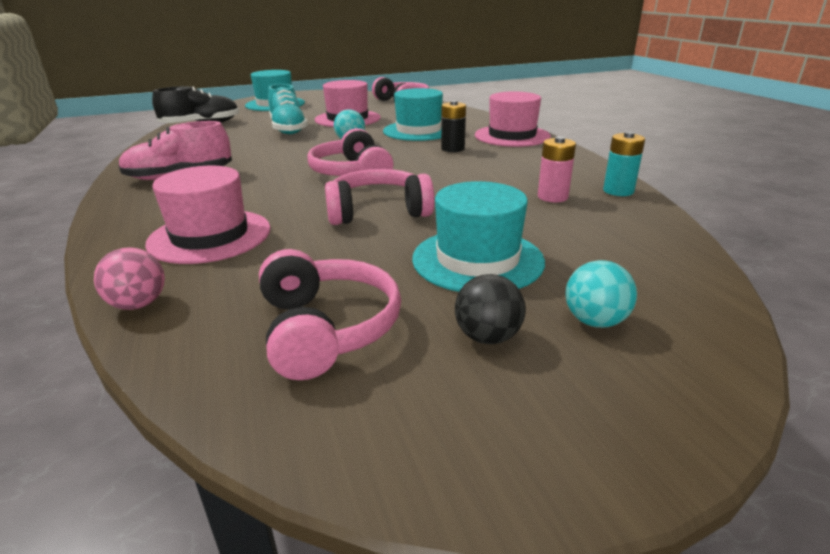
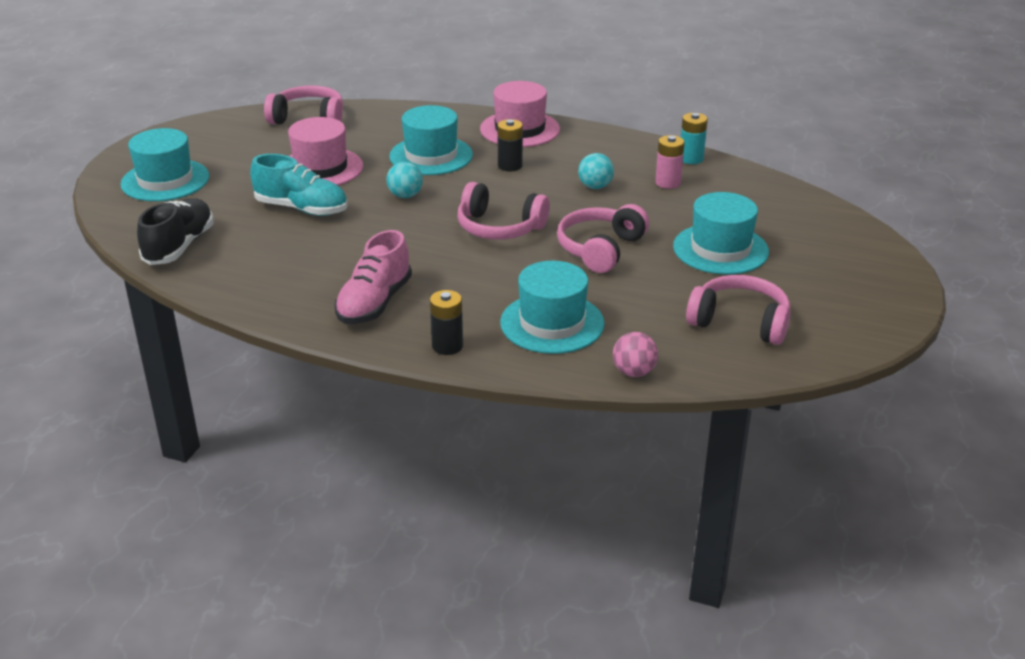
camera: 50 degrees left, 5 degrees up
(130, 214) = (447, 346): none -> black battery
(210, 236) = (552, 323): pink hat -> turquoise hat
(487, 337) = (801, 284): black ball -> none
(595, 321) = (821, 251): turquoise ball -> turquoise ball (595, 186)

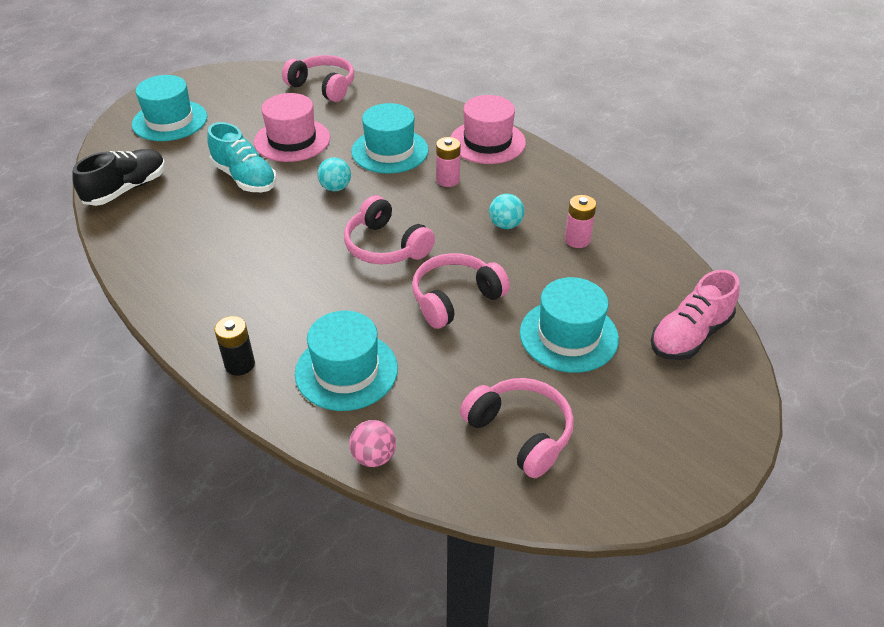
camera: 25 degrees right, 10 degrees up
(374, 303) = (220, 296): pink shoe -> pink shoe (690, 335)
(510, 166) = (448, 180): black battery -> pink battery
(691, 159) = (621, 218): turquoise battery -> none

